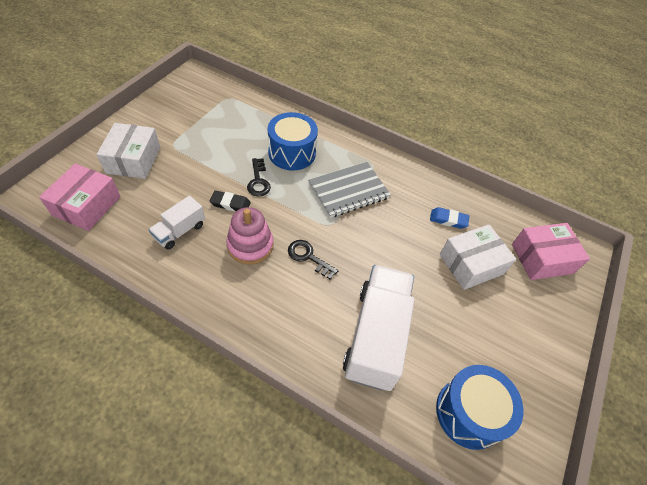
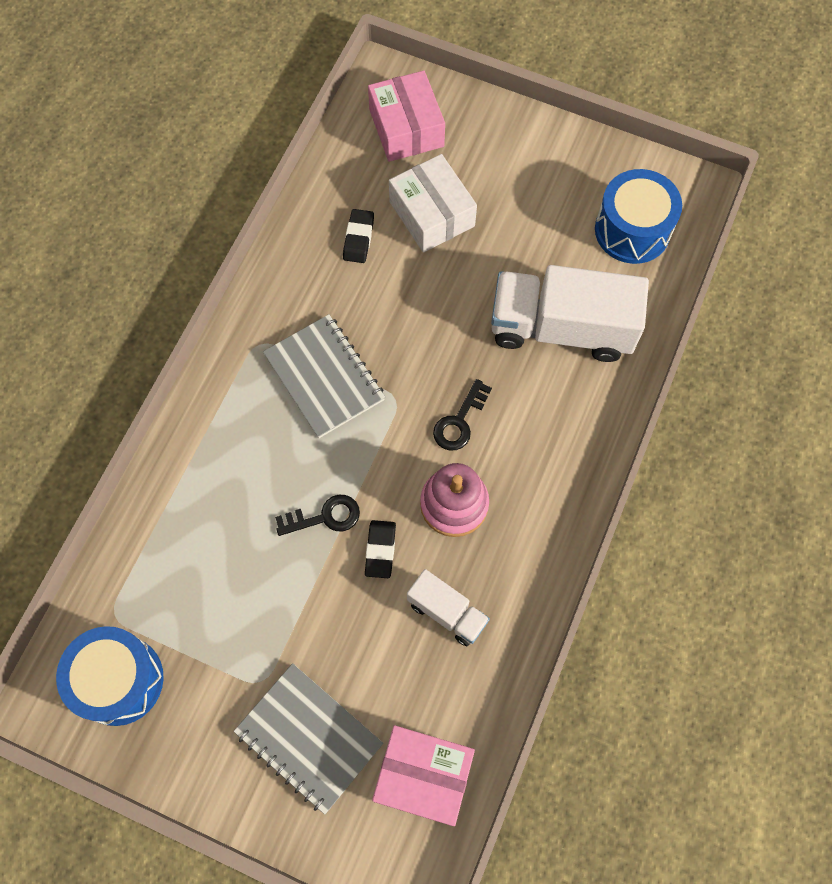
camera: 90 degrees left, 15 degrees up
(133, 160) = (308, 738): white box -> grey notebook
(292, 153) = (251, 474): blue drum -> blue drum (119, 680)
(448, 220) = (358, 238): blue eraser -> black eraser

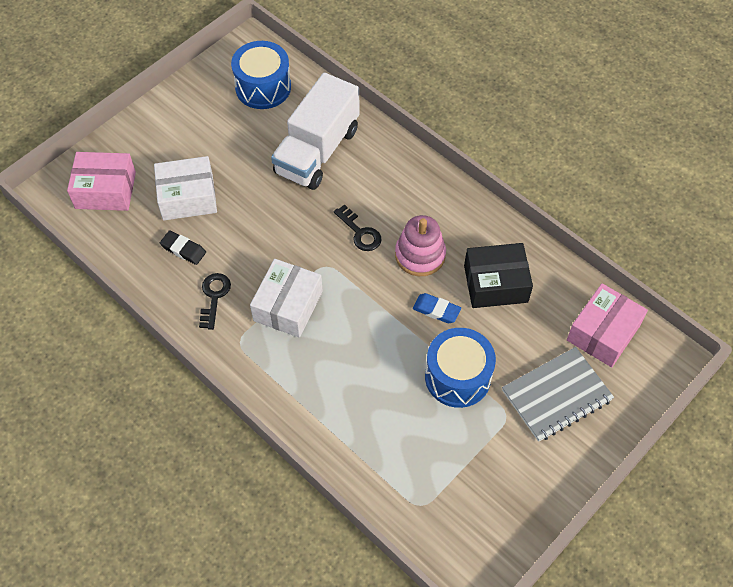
camera: 70 degrees left, 10 degrees down
(119, 680) = (474, 514): blue drum -> blue drum (457, 377)
(324, 377) = (288, 306): grey notebook -> white box
(325, 517) = (398, 338): black key -> black key (214, 297)
(380, 550) = (436, 310): black eraser -> blue eraser
(447, 612) = (495, 284): white truck -> black box

